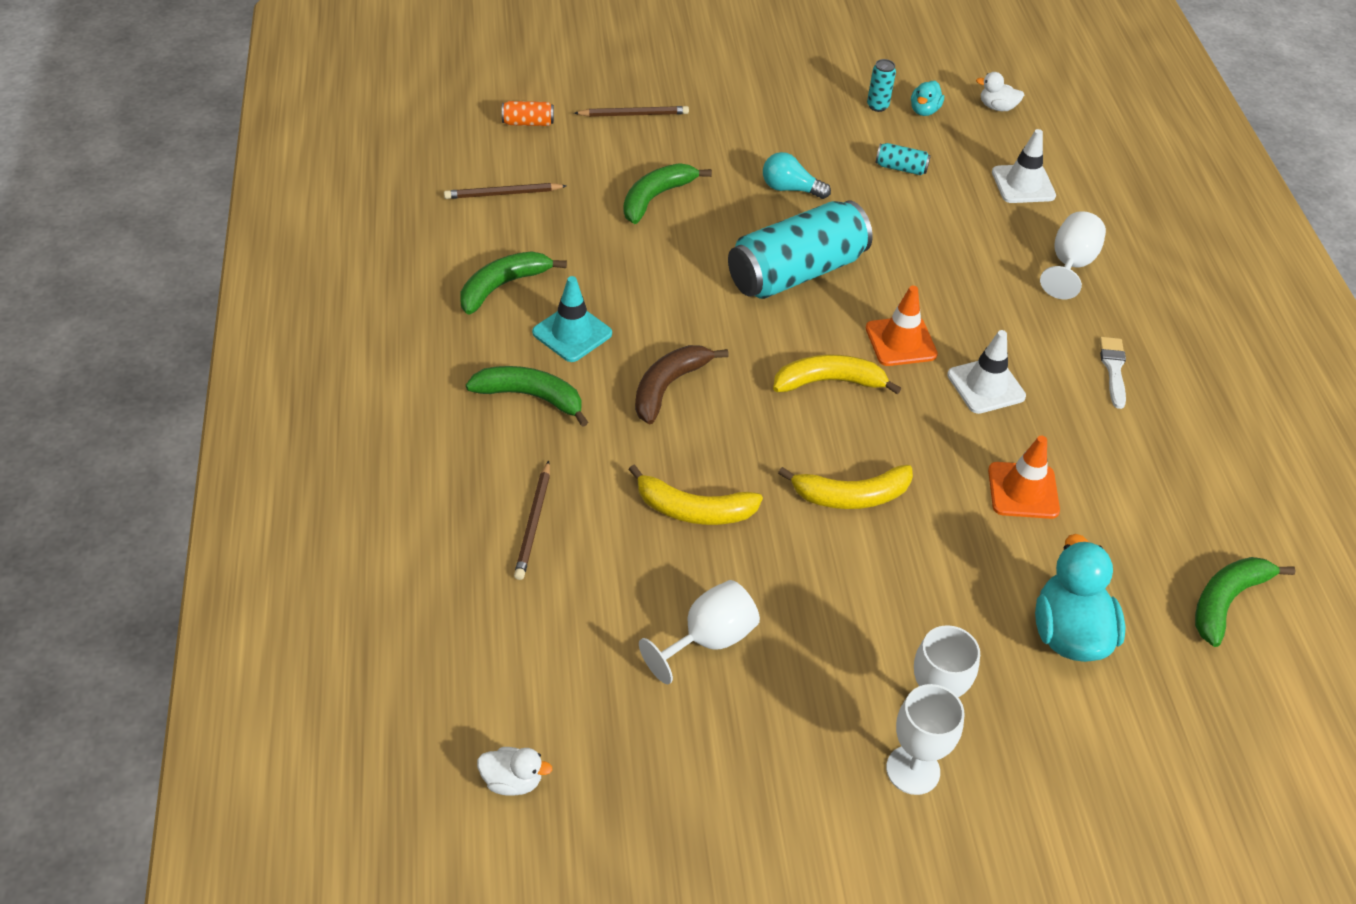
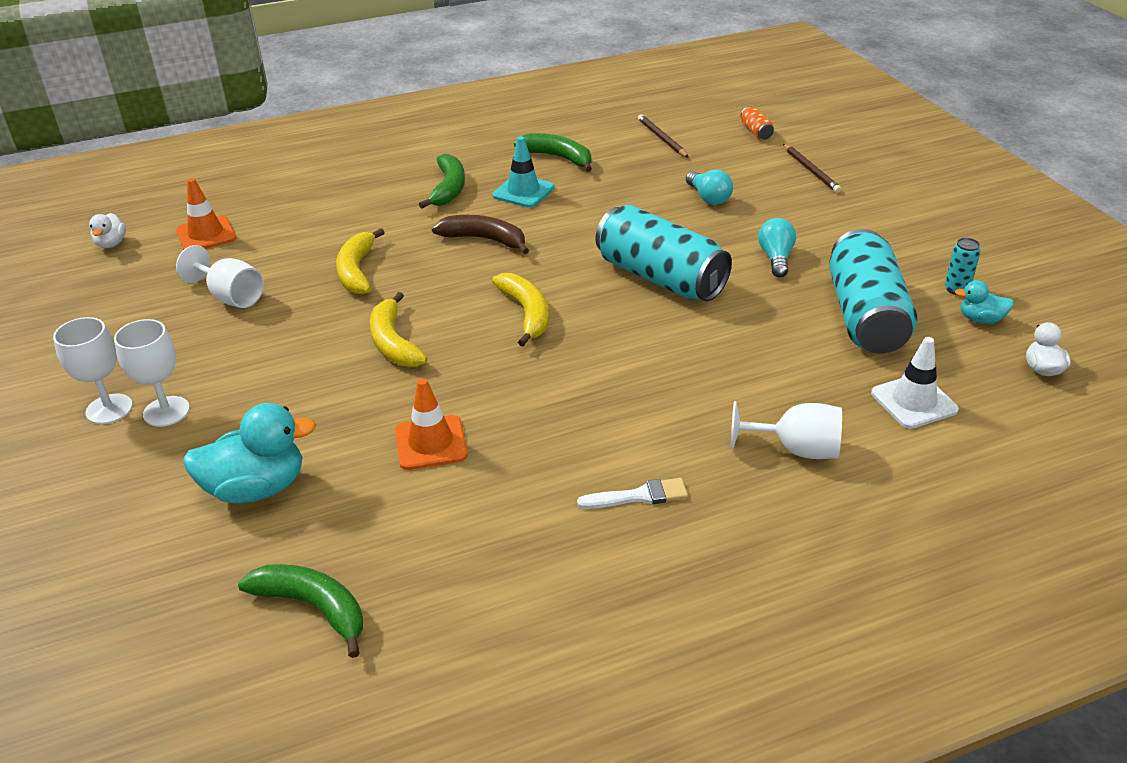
camera: 80 degrees right, 10 degrees down
(534, 523) = (328, 211): brown pencil -> none
(656, 198) = (708, 198): green banana -> turquoise light bulb
(901, 168) = (865, 316): turquoise can -> turquoise can, size x2.49
(901, 341) = (601, 346): orange traffic cone -> orange traffic cone (206, 234)
(986, 386) = (566, 405): white traffic cone -> none

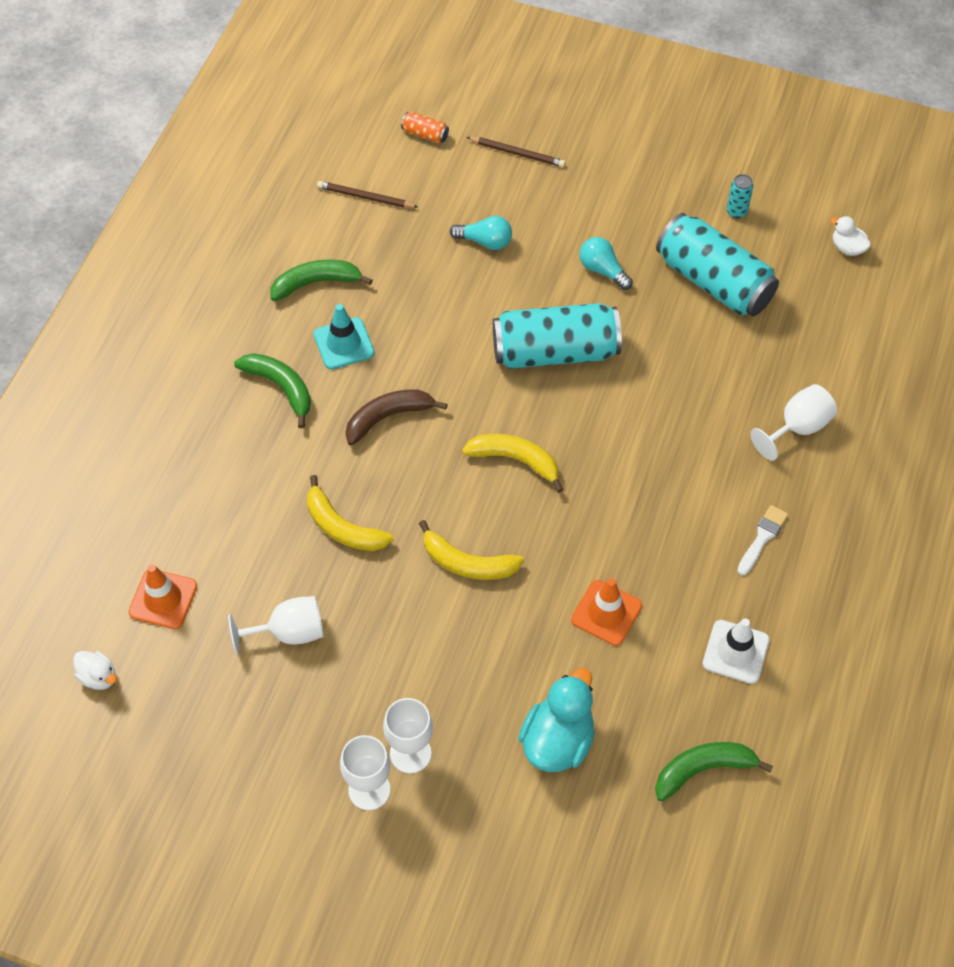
camera: 50 degrees left, 20 degrees up
(914, 401) = (813, 334): white traffic cone -> white traffic cone (735, 652)
(980, 319) = (776, 230): turquoise duck -> none

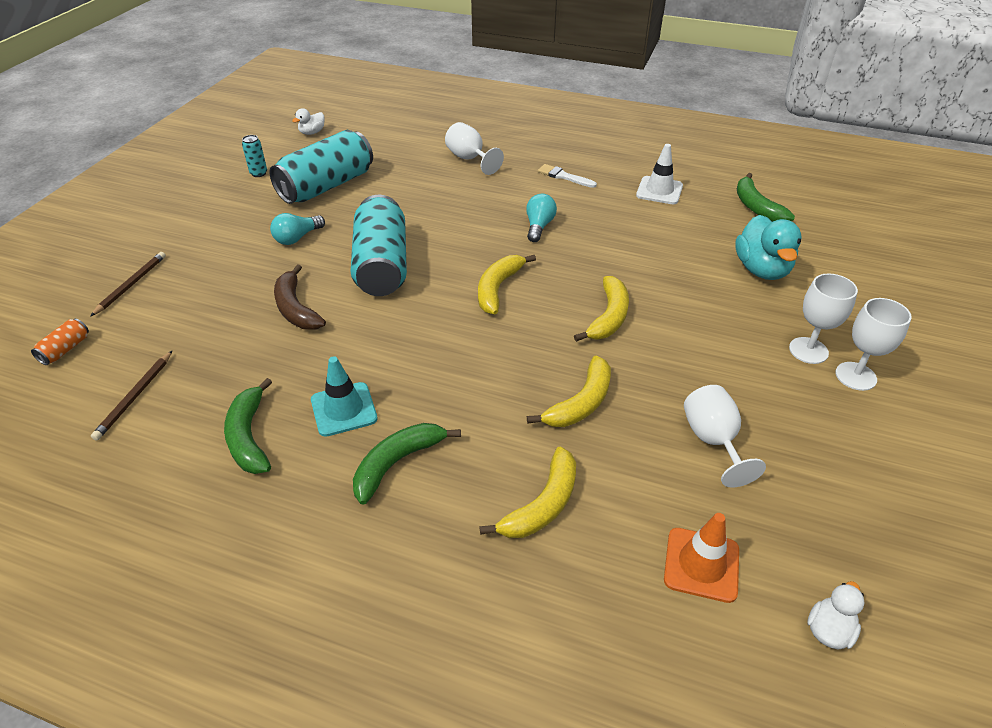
camera: 90 degrees left, 15 degrees down
(230, 491) = (542, 505): none -> yellow banana
(388, 417) = (446, 372): brown banana -> brown banana (296, 308)
(485, 241) = (237, 306): turquoise light bulb -> turquoise light bulb (539, 226)
(557, 741) = (761, 269): turquoise duck -> turquoise duck turned 120 degrees counterclockwise
(606, 613) = (641, 244): orange traffic cone -> none

